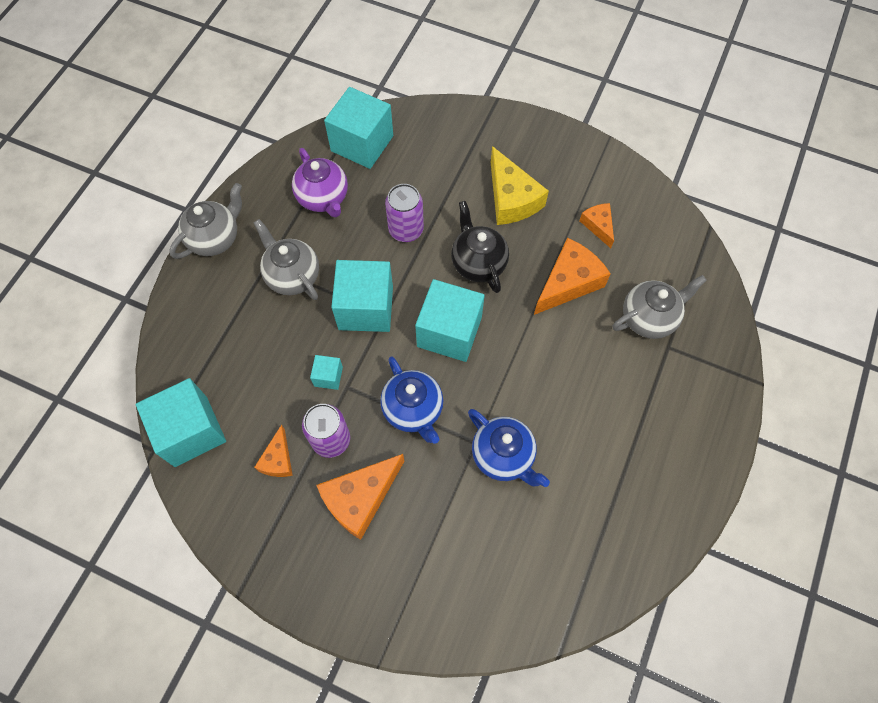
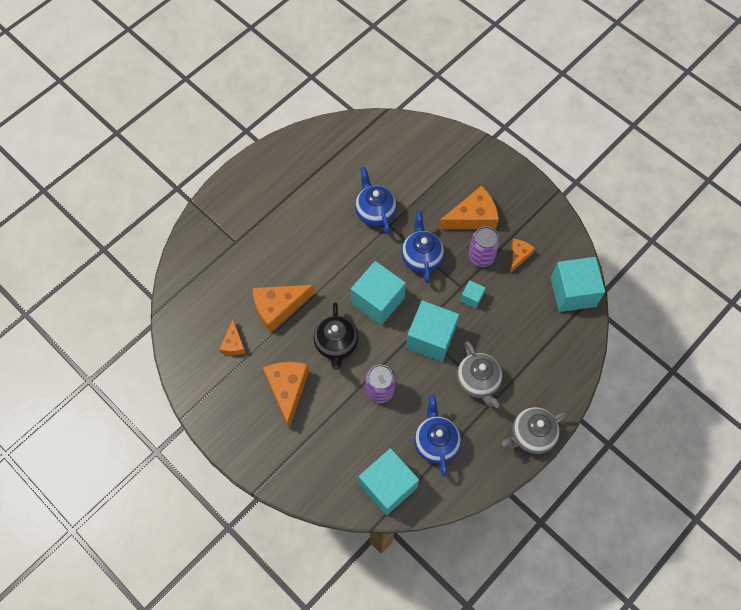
camera: 160 degrees left, 0 degrees up
(323, 198) = (436, 442): purple teapot -> blue teapot
(511, 198) = (287, 389): yellow cheese -> orange cheese
(649, 318) = (237, 264): grey teapot -> none

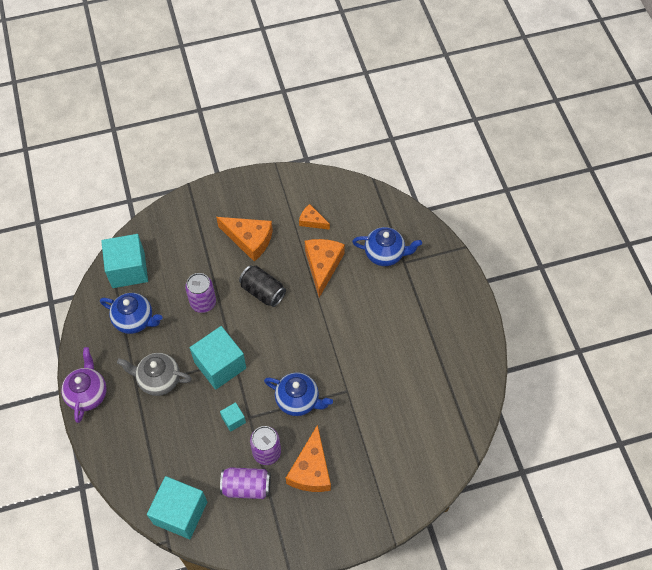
camera: 120 degrees right, 5 degrees down
(336, 344) = (263, 291): black teapot -> black can
(375, 212) = (367, 386): blue teapot -> blue teapot (385, 254)
(378, 300) = (280, 342): turquoise cube -> none
(518, 256) = (246, 487): orange cheese -> purple can
(531, 435) = (88, 394): grey teapot -> purple teapot

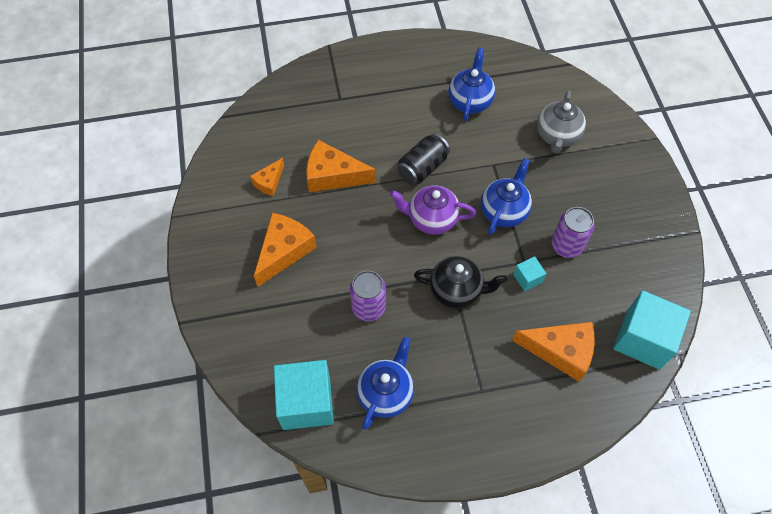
camera: 85 degrees left, 0 degrees up
(88, 394) = (491, 454): purple teapot -> purple teapot (431, 219)
(158, 380) = (473, 363): grey teapot -> grey teapot (557, 136)
(220, 365) = (456, 290): turquoise cube -> black teapot
(246, 487) = (607, 268): purple can -> none
(263, 291) = (360, 240): black can -> black can (422, 168)
(311, 469) = (584, 204): orange cheese -> orange cheese (560, 351)
(385, 254) = (326, 115): blue teapot -> blue teapot (470, 101)

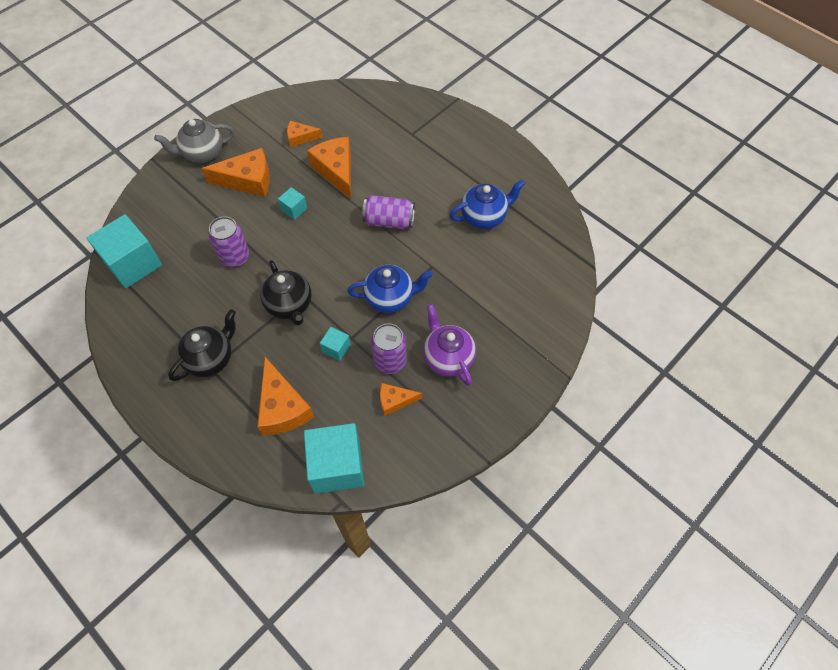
camera: 55 degrees right, 0 degrees up
(351, 231) = (294, 209): none -> turquoise cube
(386, 393) = (170, 307): blue teapot -> none
(422, 168) = (389, 221): black can -> purple can
(431, 219) = (344, 253): purple teapot -> purple teapot (448, 358)
(470, 385) = (210, 358): none -> black teapot
(557, 136) = (501, 297): grey teapot -> grey teapot (202, 153)
(607, 263) = (395, 401): none -> orange cheese

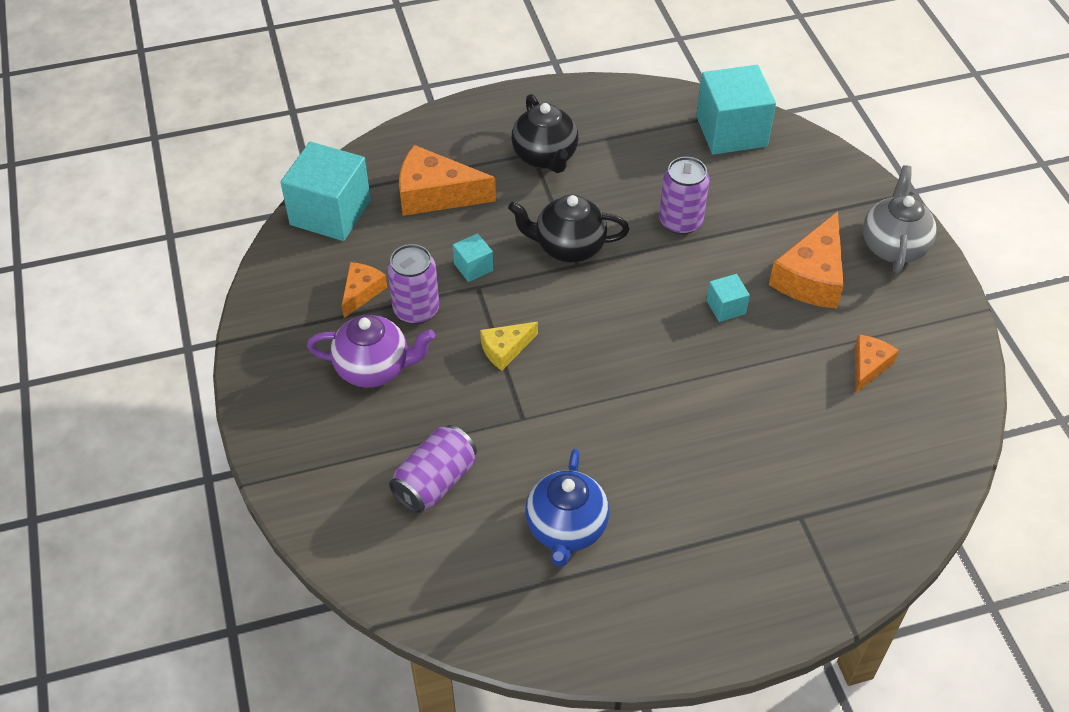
camera: 120 degrees right, 10 degrees down
(336, 170) = (773, 383): orange cheese -> none
(389, 221) = (635, 405): purple can -> purple can (435, 482)
(390, 298) = (505, 349): blue teapot -> yellow cheese

